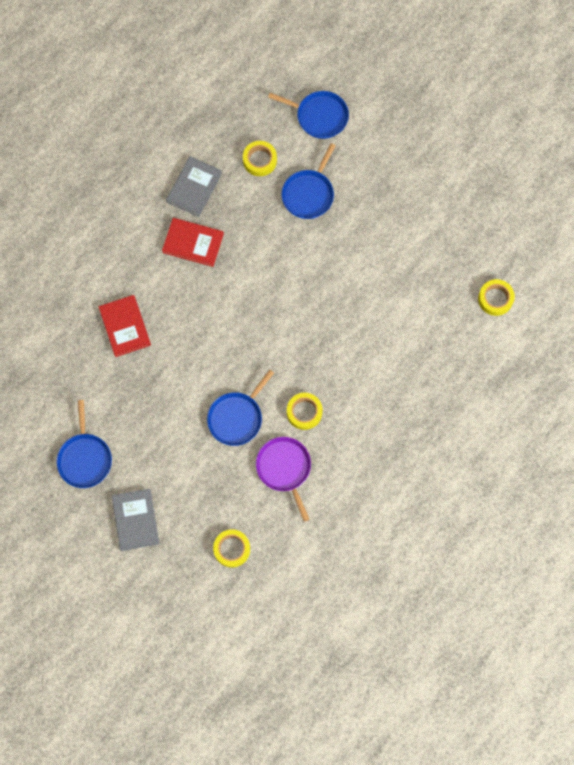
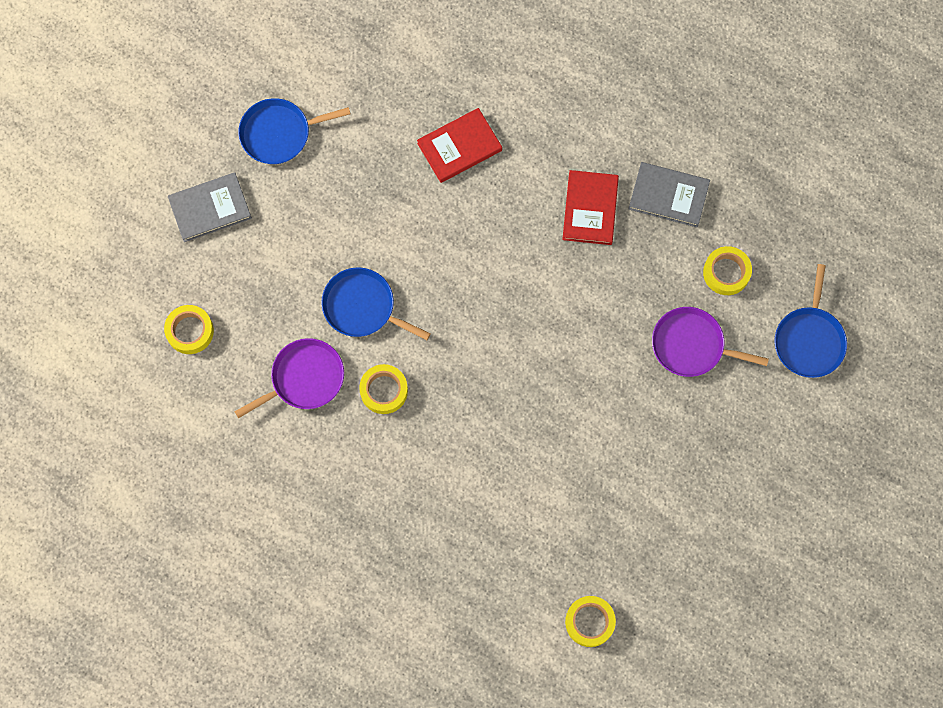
camera: 80 degrees right, 0 degrees up
(309, 194) = (691, 345): blue pan -> purple pan

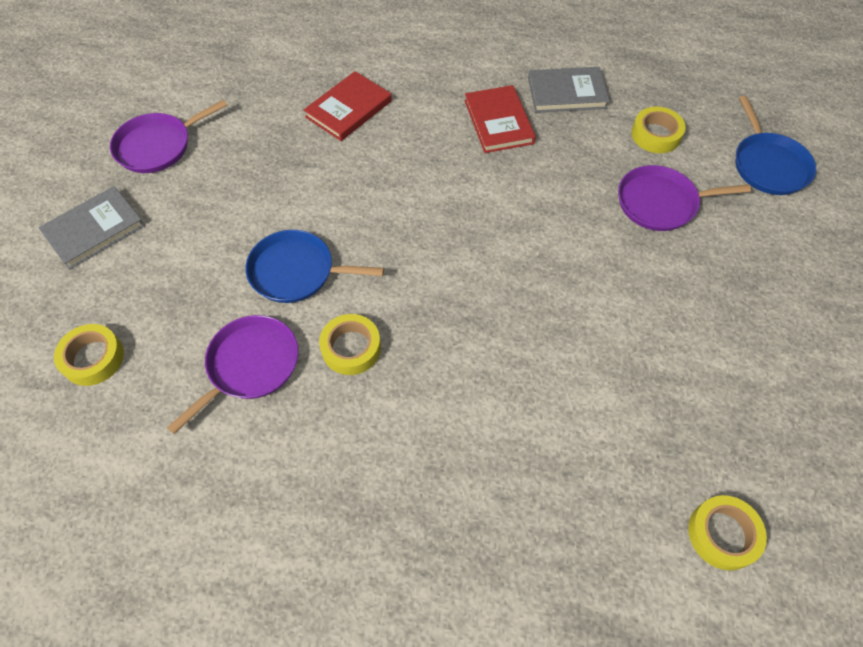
camera: 20 degrees left, 15 degrees down
(279, 133) = (158, 146): blue pan -> purple pan

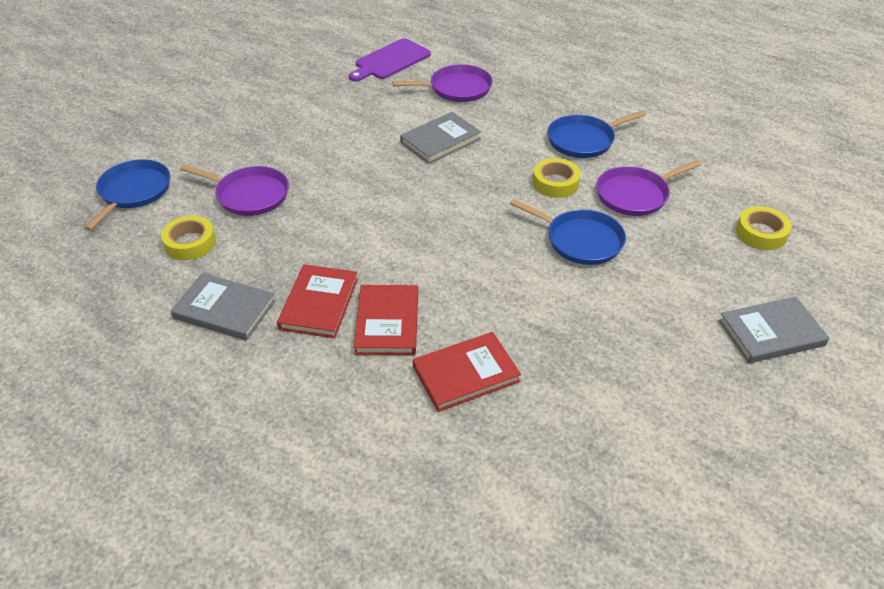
camera: 155 degrees left, 15 degrees down
(158, 146) = (702, 405): purple pan -> purple pan (457, 88)
(341, 449) = (583, 140): none -> blue pan
(433, 126) = (387, 323): none -> red book
(525, 368) = (440, 141): none -> grey book
(722, 534) = (390, 60): yellow tape -> purple cutting board

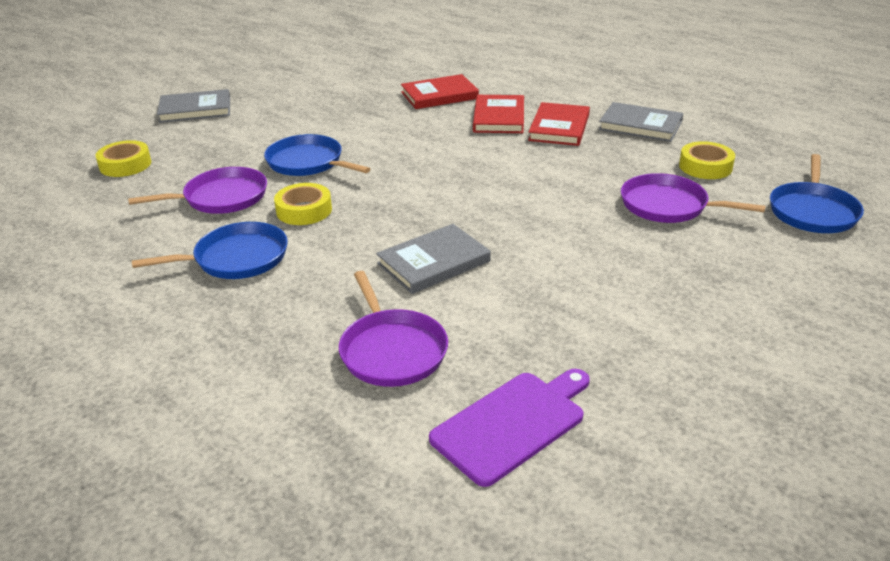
camera: 175 degrees left, 10 degrees down
(457, 88) = (392, 350): purple pan -> purple pan turned 105 degrees counterclockwise

